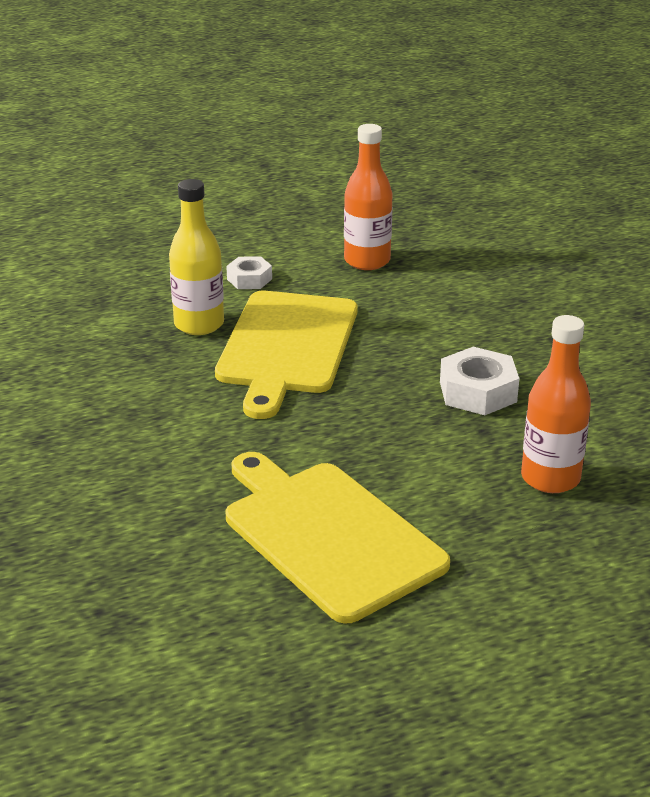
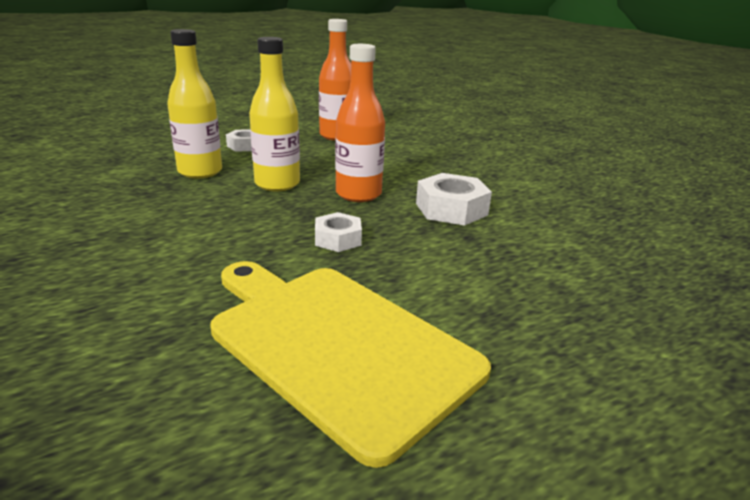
camera: 10 degrees left, 5 degrees down
(286, 347) = (277, 184): yellow cutting board -> yellow bottle
(345, 427) = (338, 239): none -> white nut
(550, 478) = (550, 273): orange bottle -> orange bottle (358, 194)

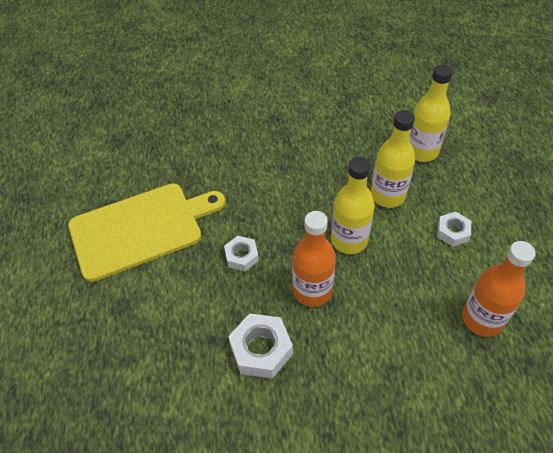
camera: 115 degrees right, 25 degrees up
(120, 161) = (421, 151): none -> yellow bottle

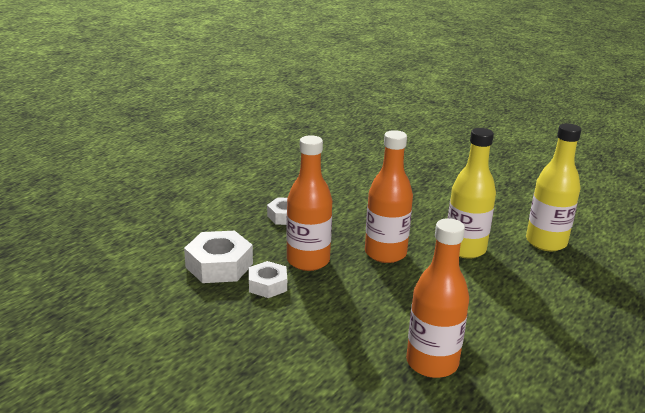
camera: 40 degrees right, 25 degrees down
(141, 229) = (240, 169): yellow cutting board -> none
(349, 240) = (385, 253): yellow bottle -> orange bottle
(452, 232) = (494, 300): white nut -> white nut (267, 285)

